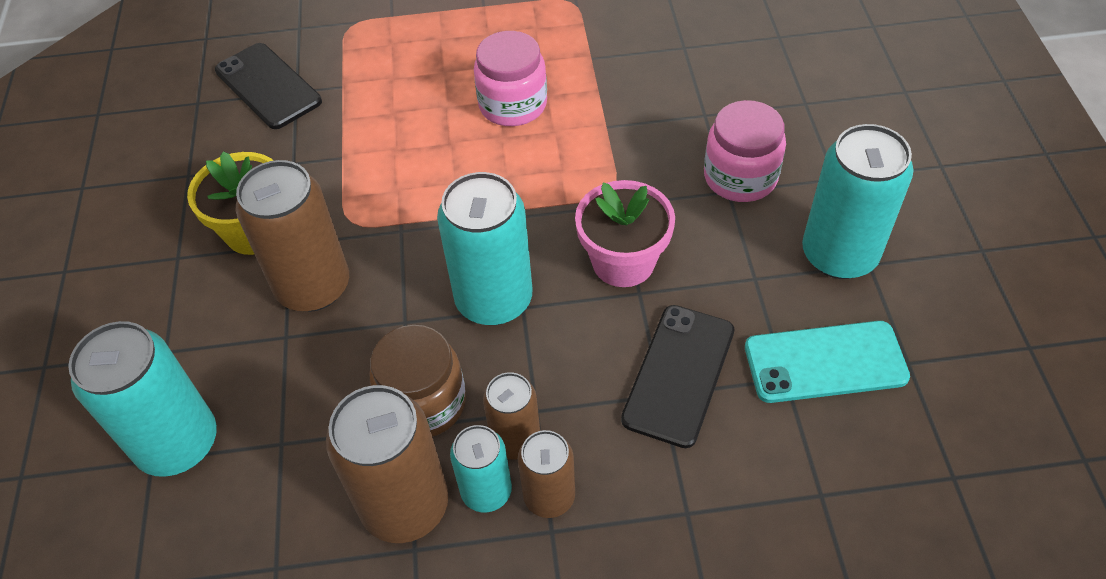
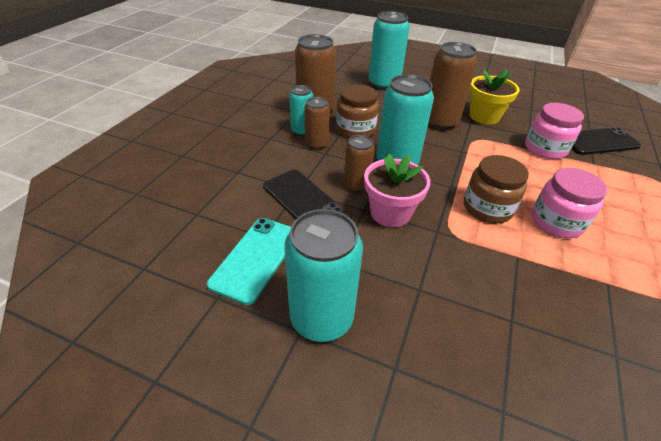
camera: 115 degrees right, 10 degrees down
(533, 169) = (487, 208): none -> brown jar
(549, 496) = (284, 143): brown can -> brown can (356, 185)
(740, 177) = (430, 304): pink jar -> pink jar (545, 149)

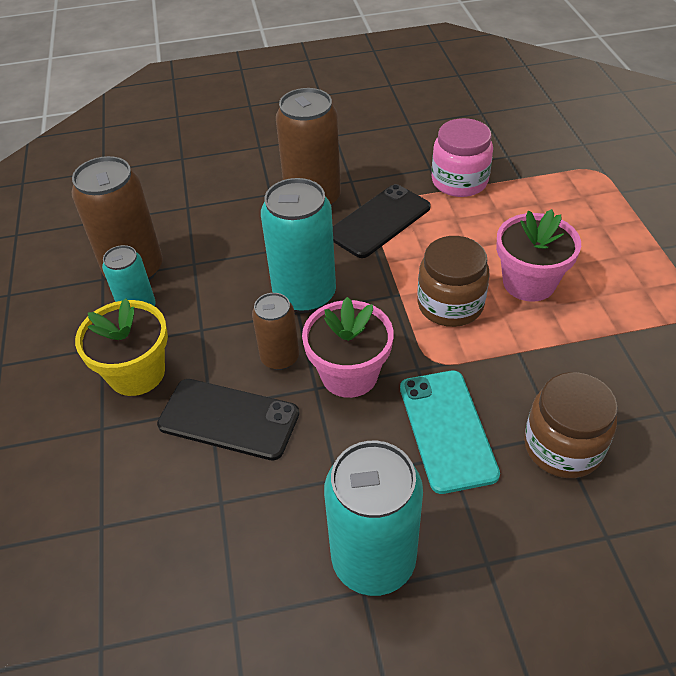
camera: 30 degrees left, 5 degrees up
(256, 258) = (237, 537): turquoise phone -> turquoise phone (447, 430)
(316, 144) = (177, 320): brown can -> none
(355, 129) = (212, 268): brown jar -> brown jar (562, 446)
(384, 83) = (192, 165): turquoise can -> none
(484, 116) = (361, 163): yellow flower pot -> yellow flower pot (137, 373)
(556, 222) = (529, 282): pink jar -> pink flower pot
(598, 142) = (508, 141): black phone -> black phone (379, 221)

